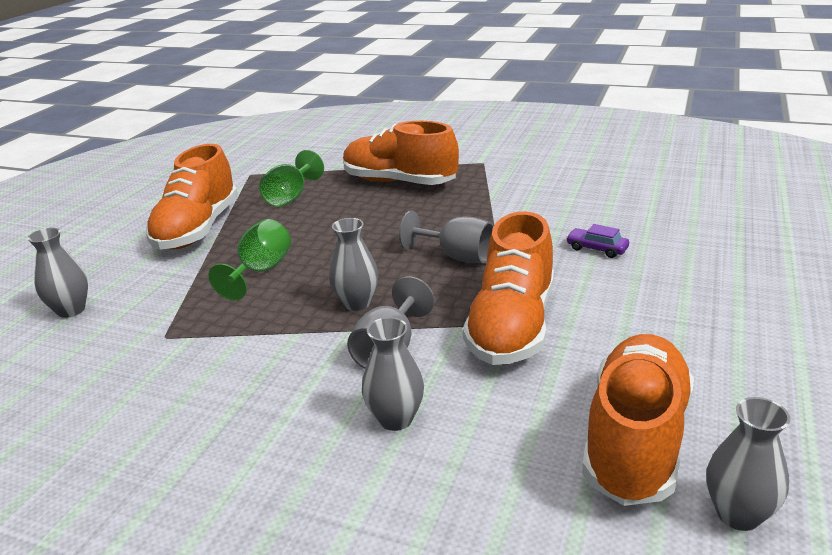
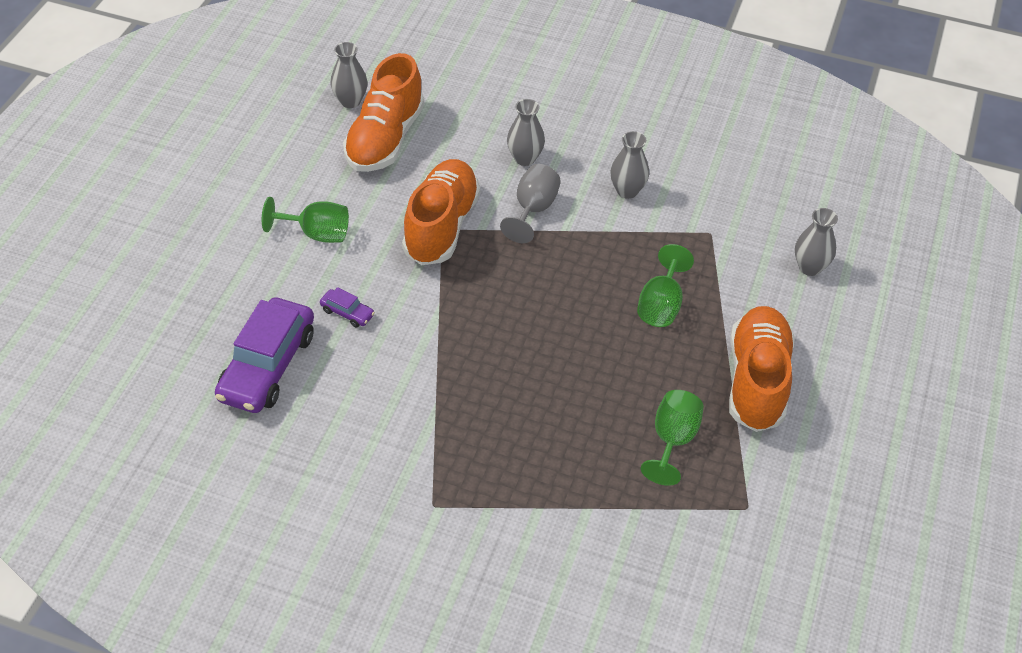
camera: 175 degrees right, 20 degrees up
(357, 303) = (564, 258): grey vase -> grey vase (627, 191)
(399, 182) = (542, 463): orange shoe -> none
(457, 257) = (478, 311): grey goblet -> none
(655, 213) = (267, 366): none -> purple car
(672, 310) = (316, 234): none -> green goblet

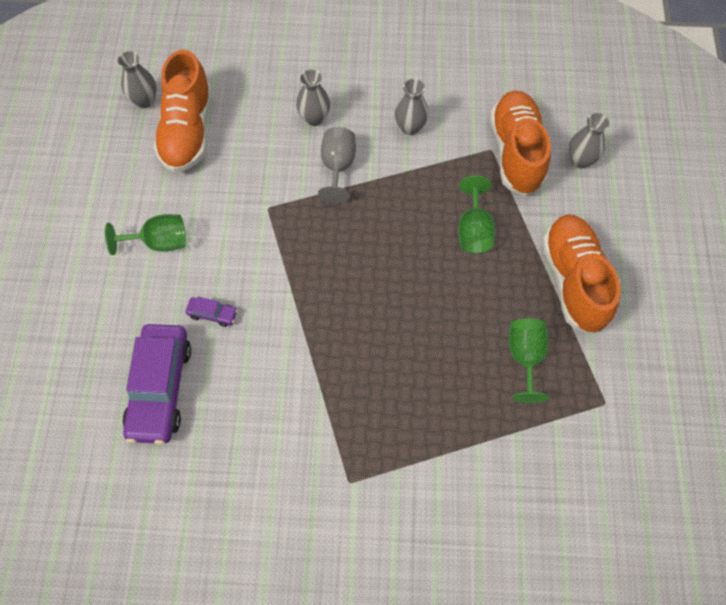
camera: 15 degrees left, 15 degrees up
(441, 226) = (265, 205): orange shoe -> orange shoe (516, 152)

